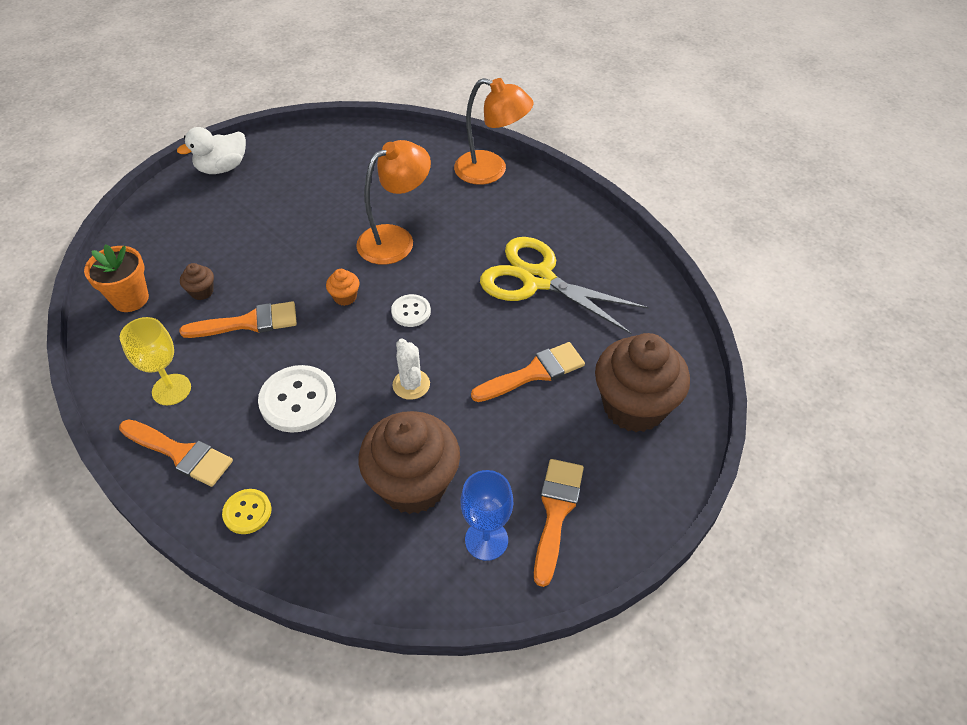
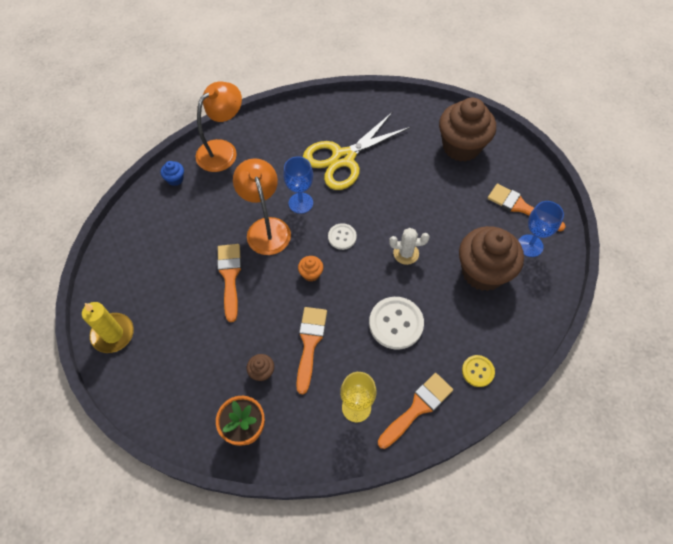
camera: 70 degrees left, 10 degrees up
(222, 168) = (113, 334): white duck -> yellow candle
(430, 148) = (175, 179): none -> blue cupcake
(446, 259) = (300, 203): none -> blue goblet
(534, 373) = (420, 185): orange brush -> orange brush (230, 276)

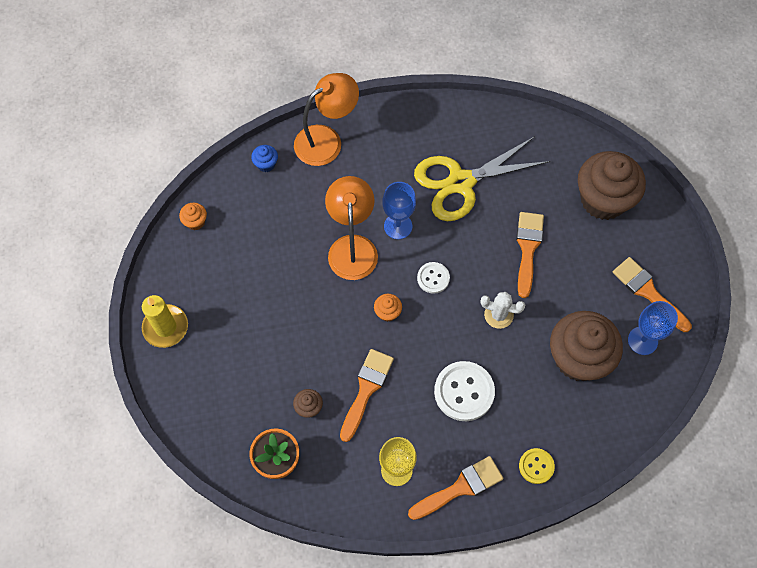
camera: 15 degrees right, 5 degrees up
(122, 238) = (195, 222): none -> orange cupcake
(230, 276) = (300, 294): orange brush -> orange brush (528, 248)

